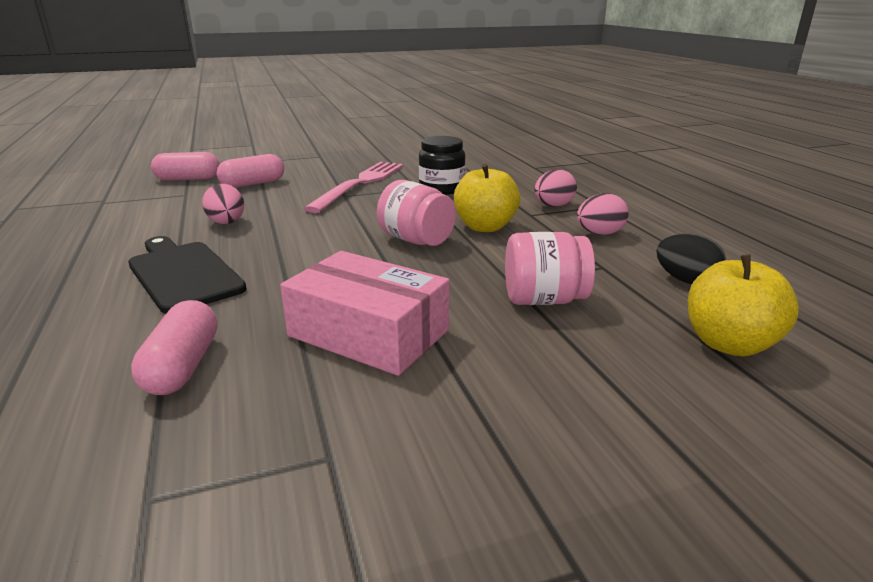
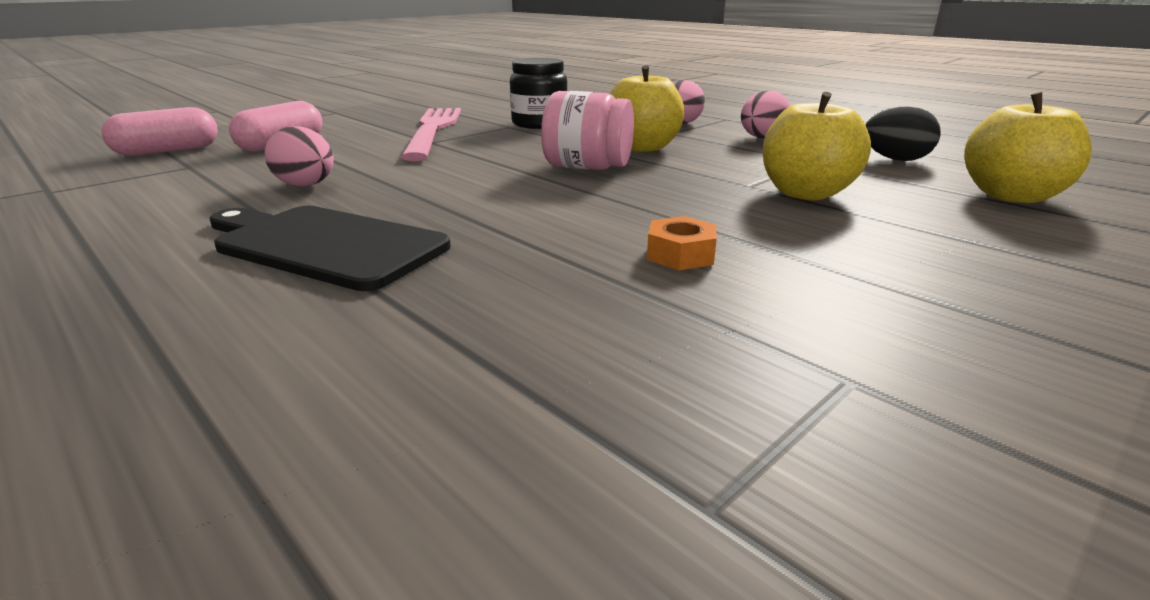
camera: 25 degrees left, 0 degrees up
(182, 366) = (494, 341): pink capsule -> none
(368, 333) = (680, 254): pink box -> orange nut
(544, 300) = (805, 193): pink jar -> yellow apple

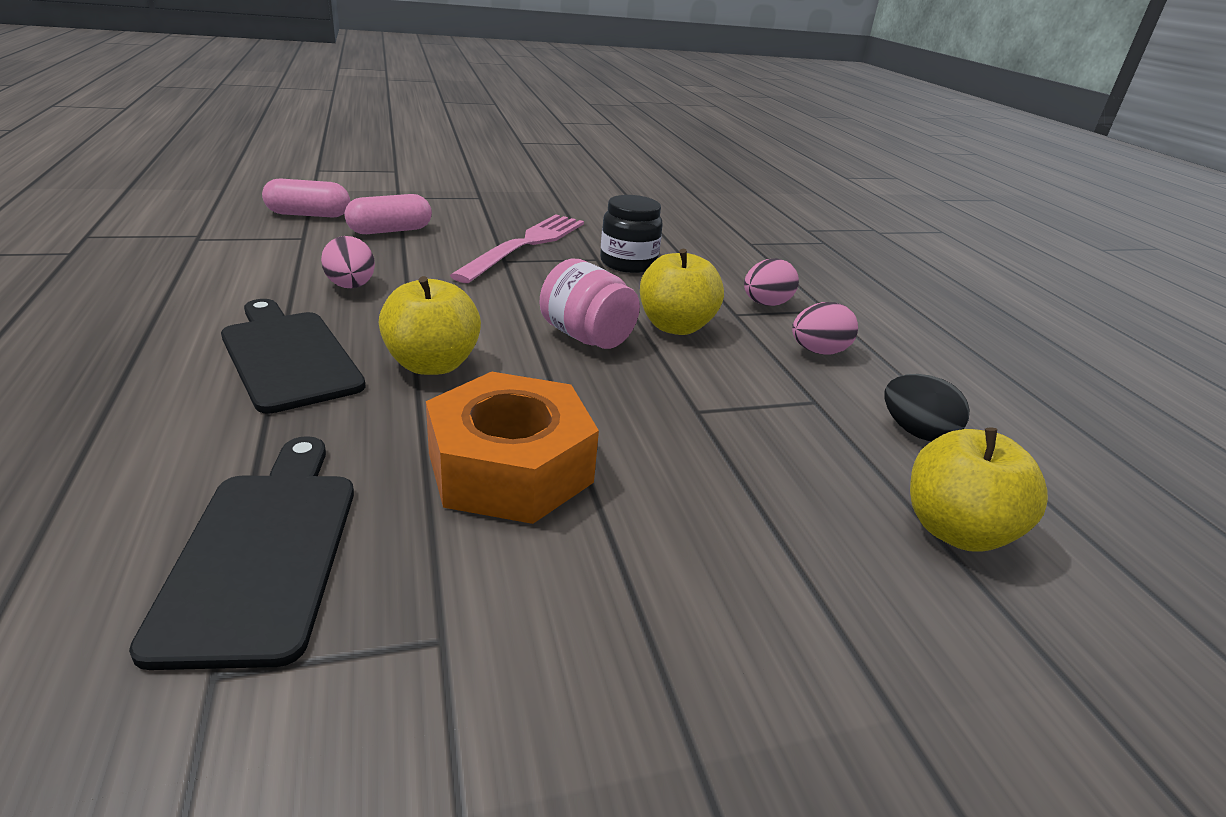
camera: 25 degrees right, 5 degrees up
(569, 389) = (262, 552): none -> black cutting board
(680, 254) = (510, 467): orange nut -> orange nut, size x2.47
(805, 193) = (734, 442): yellow apple -> yellow apple (432, 364)

